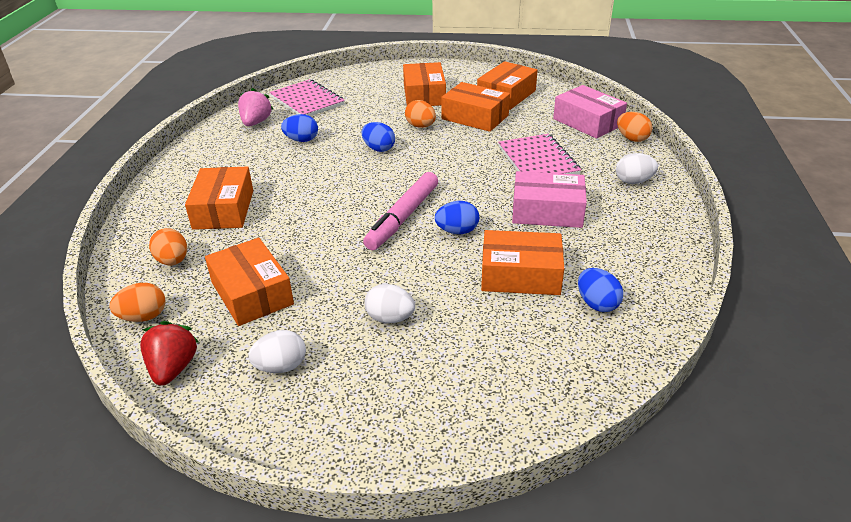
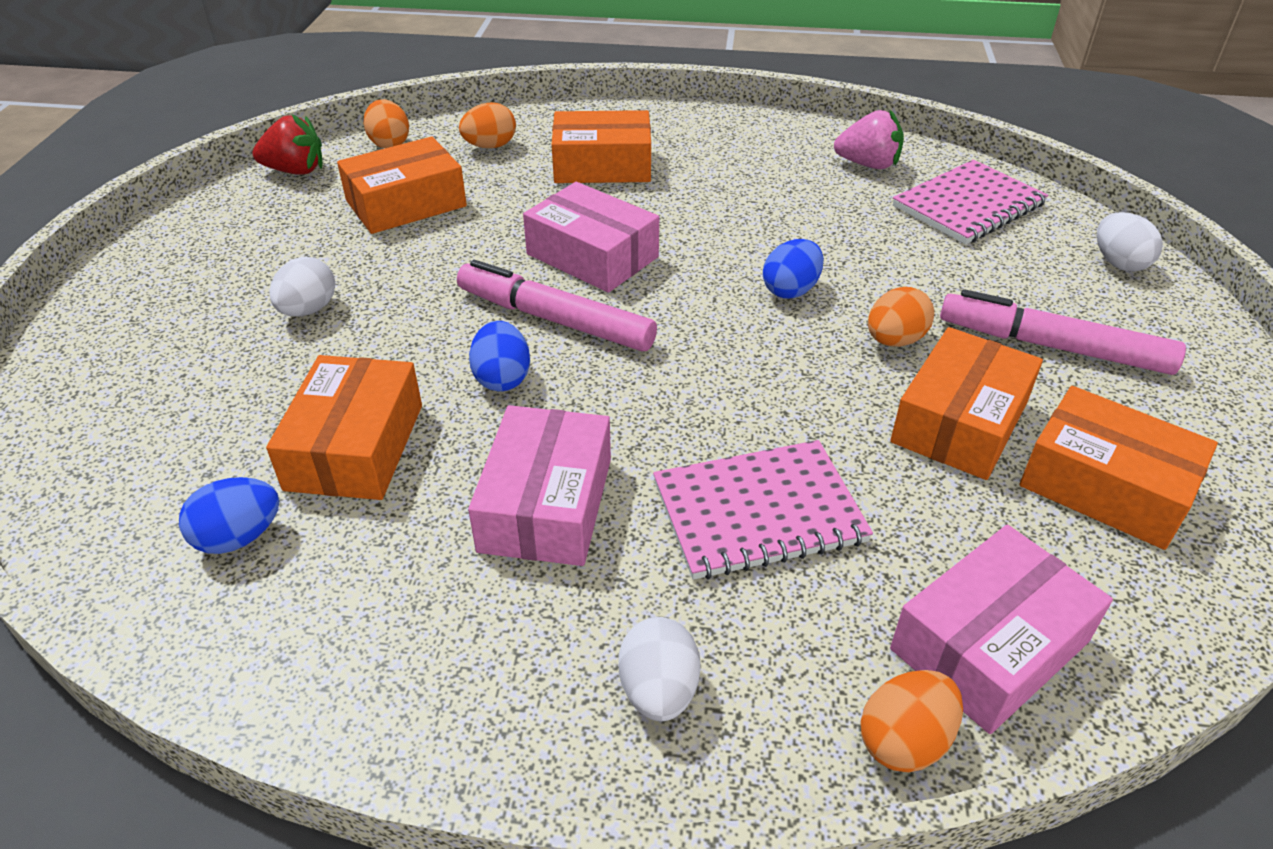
camera: 90 degrees right, 5 degrees up
(281, 367) = (261, 234): white egg -> white egg (1119, 263)
(302, 140) = (812, 210): blue egg -> none
(337, 208) = (592, 255): none -> pink box
(424, 95) = (1053, 346): orange box -> pink marker

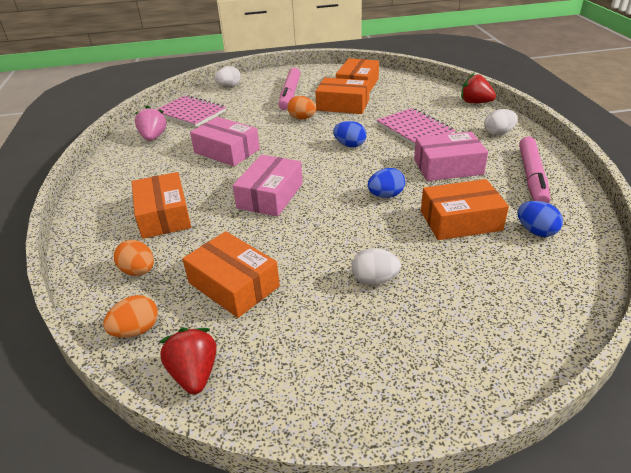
camera: 105 degrees left, 5 degrees down
(555, 319) = (332, 193): pink marker -> pink marker (532, 177)
(790, 290) = (277, 141): blue egg -> blue egg (350, 145)
(904, 741) = (475, 102): orange egg -> red strawberry
(989, 645) = (433, 96): pink box -> pink box (227, 151)

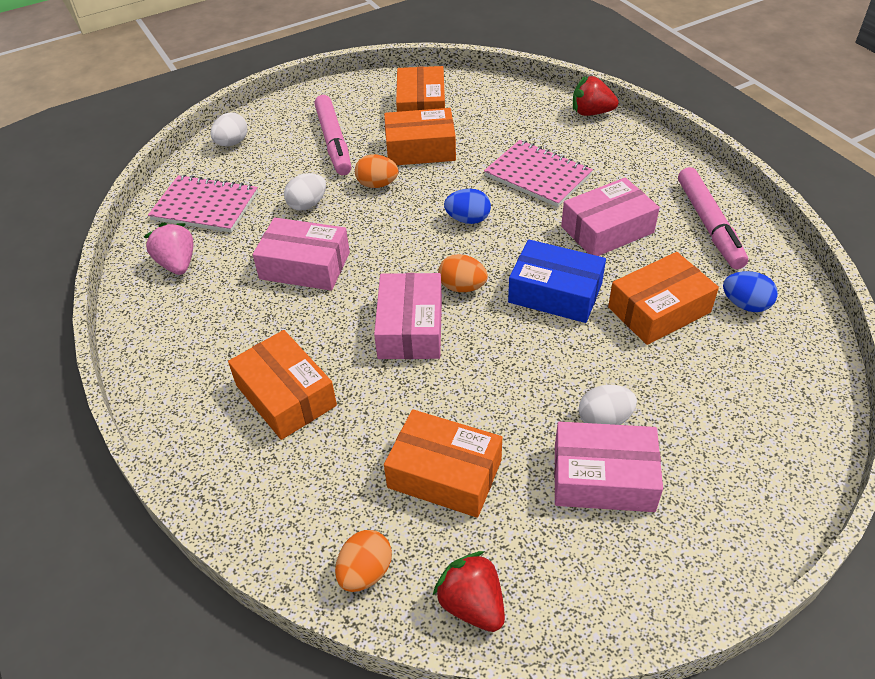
camera: 20 degrees left, 10 degrees up
(138, 271) = (310, 489): orange egg -> orange egg (462, 287)
(350, 317) = (603, 477): none -> pink box
(385, 195) = (555, 293): blue egg -> blue box
(498, 133) = (642, 161): white egg -> white egg (307, 204)

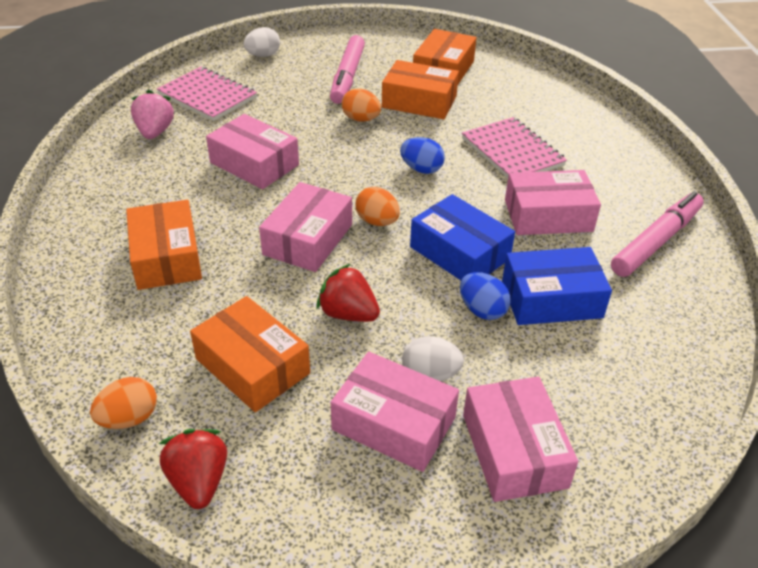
camera: 20 degrees right, 5 degrees down
(307, 204) = (290, 118): white egg -> none
(591, 113) = (602, 114): red strawberry -> red strawberry (348, 314)
(659, 310) = (551, 299): orange box -> blue box
(709, 225) = (656, 241): pink marker -> pink marker turned 150 degrees counterclockwise
(714, 461) = (514, 450): none -> pink box
(745, 305) = (645, 323): blue egg -> blue egg (482, 310)

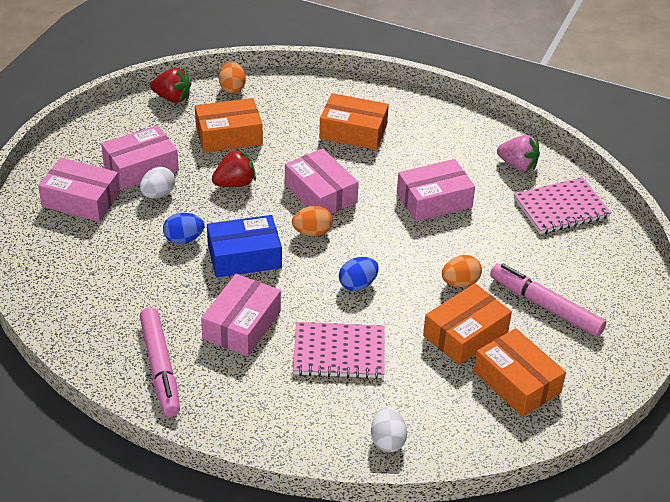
camera: 120 degrees right, 0 degrees up
(263, 55) = (624, 266): white egg -> white egg (387, 441)
(551, 299) = (162, 276): blue box -> none

